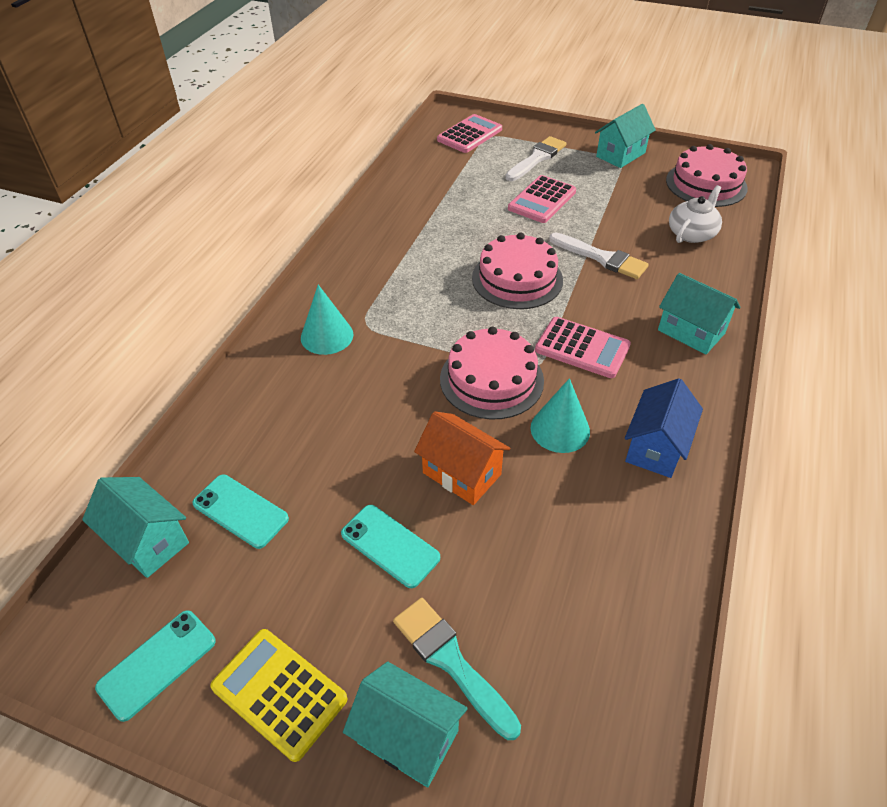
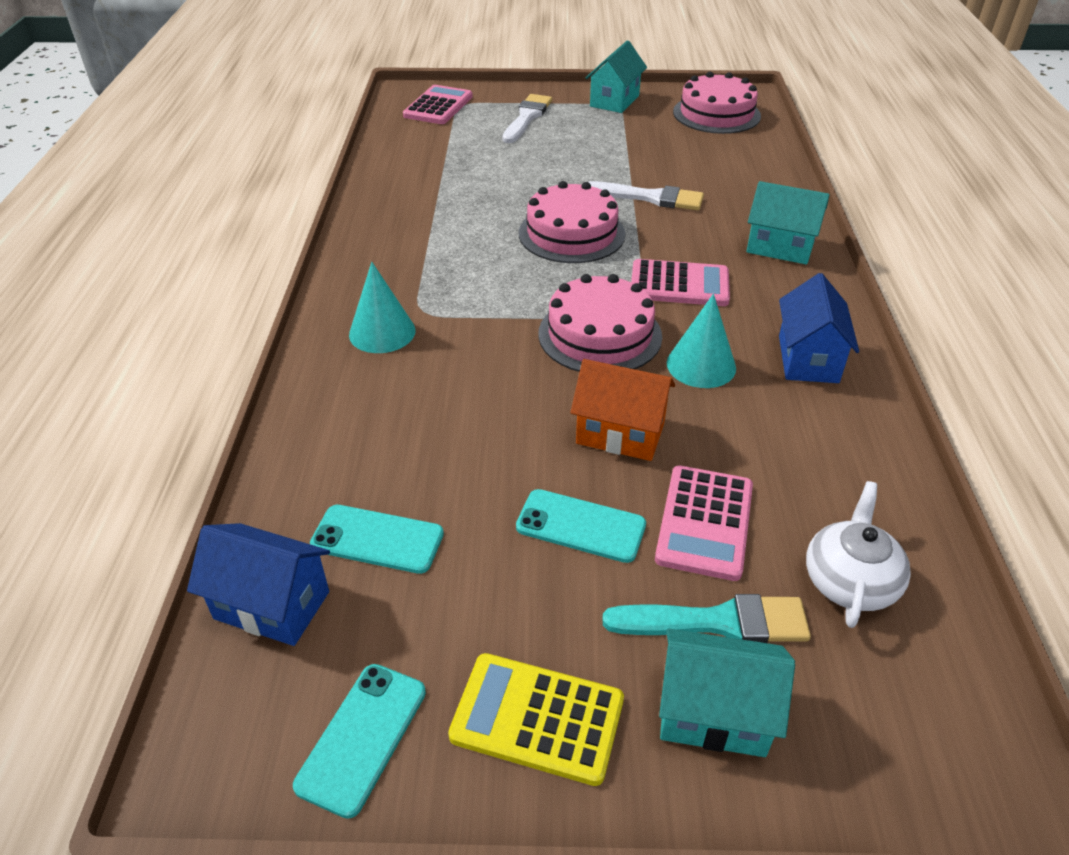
camera: 20 degrees left, 5 degrees down
(147, 541) = (272, 605): turquoise house -> blue house
(451, 661) = (717, 622): turquoise brush -> turquoise brush turned 150 degrees clockwise
(542, 200) = (555, 155): pink calculator -> pink calculator (704, 522)
(692, 233) = (728, 159): white teapot -> white teapot (849, 580)

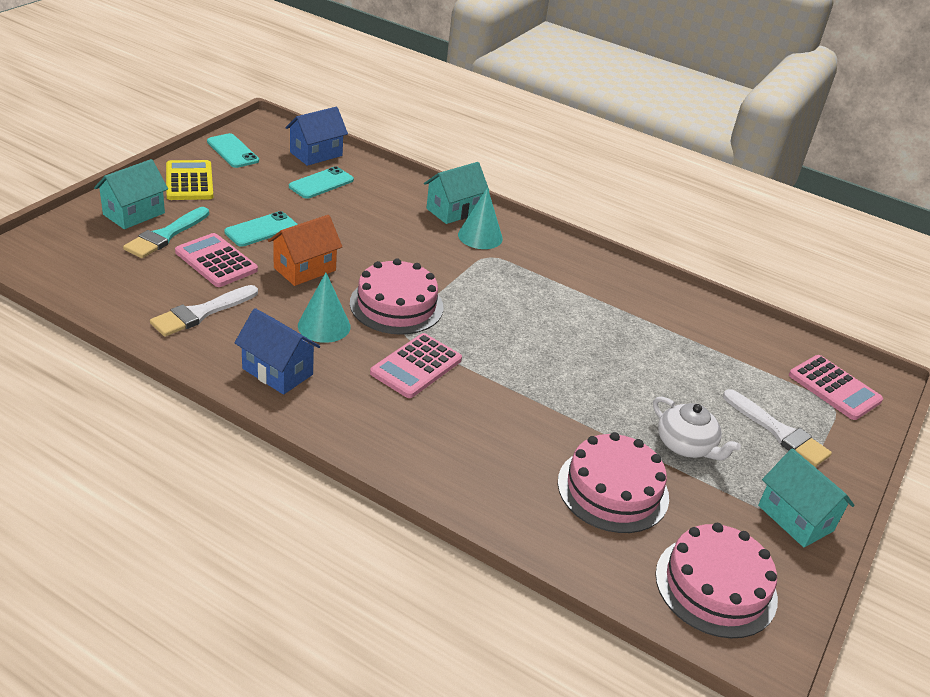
camera: 115 degrees right, 5 degrees down
(537, 718) = (189, 181): yellow calculator -> yellow calculator turned 60 degrees counterclockwise
(571, 233) = (532, 353): pink cake -> pink cake (613, 489)
(650, 197) = (556, 424): white brush -> white brush (201, 313)
(780, 247) = (413, 449): turquoise house -> turquoise house (453, 211)
(849, 580) = (129, 279): white teapot -> white teapot (686, 445)

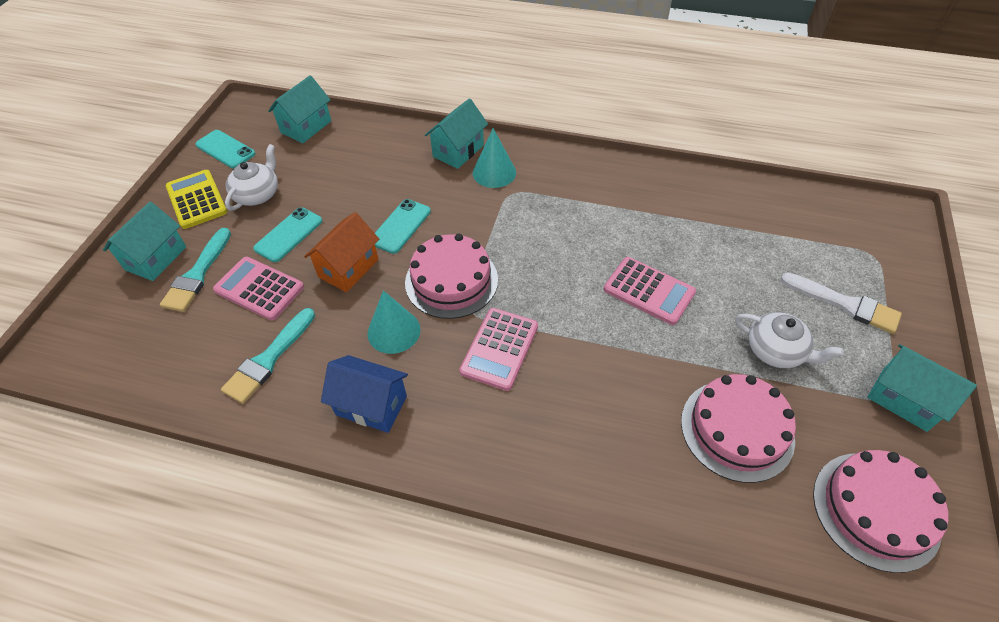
camera: 10 degrees left, 15 degrees up
(201, 313) = (268, 359): white brush -> turquoise brush
(247, 192) = (257, 194): none -> white teapot
(316, 154) = (306, 127): blue house -> turquoise house
(321, 183) = (324, 160): turquoise phone -> turquoise phone (400, 226)
(834, 388) = (866, 237): pink calculator -> pink calculator (649, 291)

